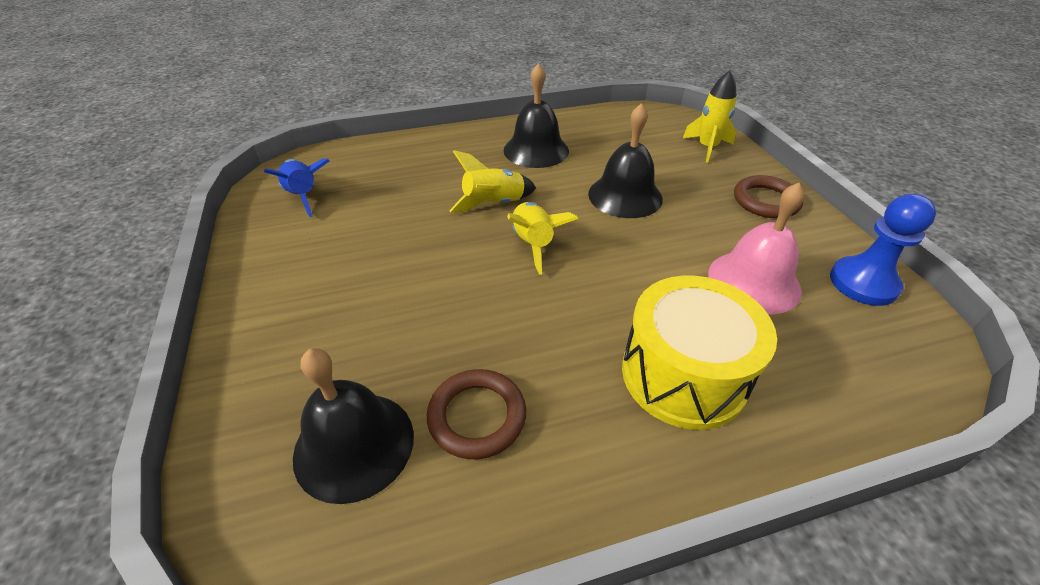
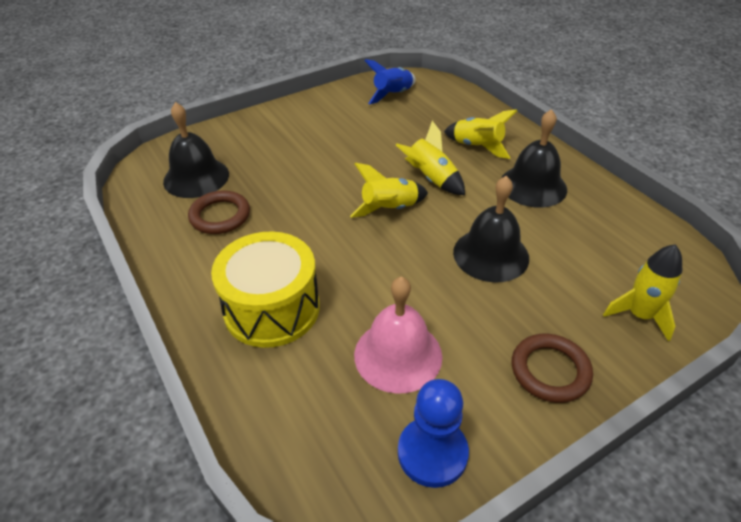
camera: 75 degrees right, 0 degrees up
(455, 164) = (477, 147): none -> yellow rocket

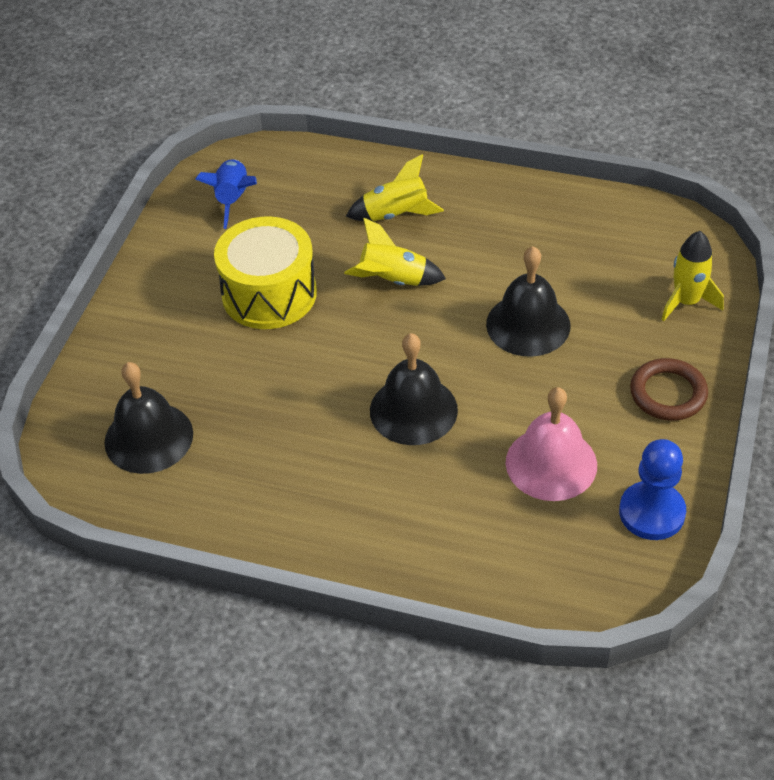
camera: 40 degrees left, 5 degrees up
(220, 216) = (236, 458): brown ring -> none
(272, 308) = (405, 503): yellow drum -> yellow drum (269, 294)
(390, 209) = (392, 339): yellow rocket -> none
(533, 186) = (492, 228): black bell -> black bell (413, 410)

